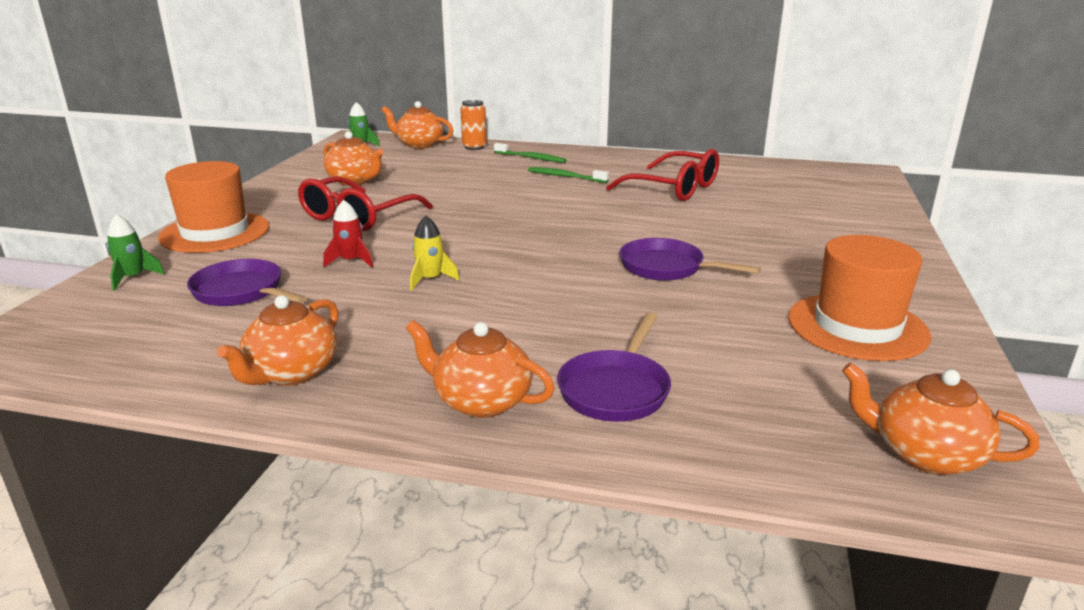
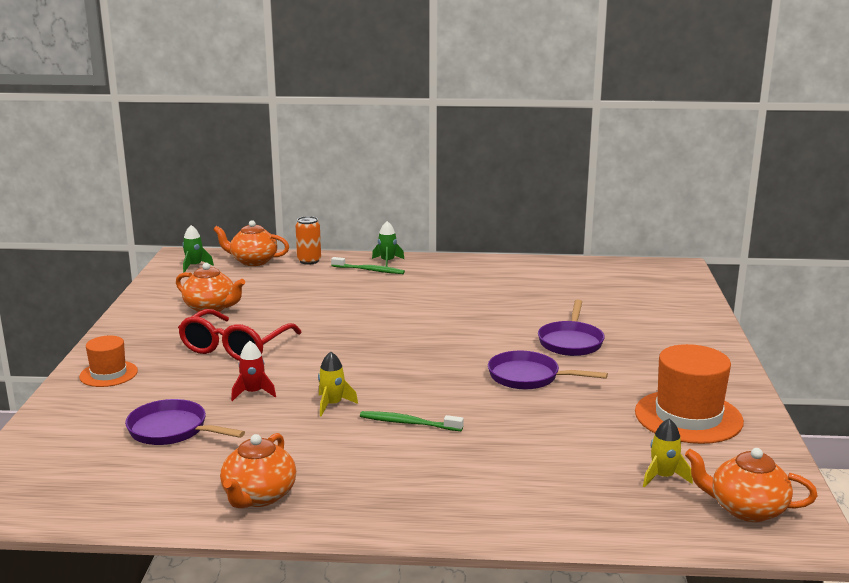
camera: 10 degrees left, 5 degrees down
(133, 278) = (62, 425): green rocket -> green rocket (387, 262)
(215, 232) = (108, 374): orange hat -> orange hat, size x0.58
(481, 401) = (420, 503): orange teapot -> none
(565, 176) = (409, 290): green toothbrush -> green toothbrush (408, 423)
(615, 389) = (519, 484): purple pan -> purple pan (570, 342)
(673, 188) = (511, 296): red glasses -> none
(811, 398) = (663, 477): none -> yellow rocket

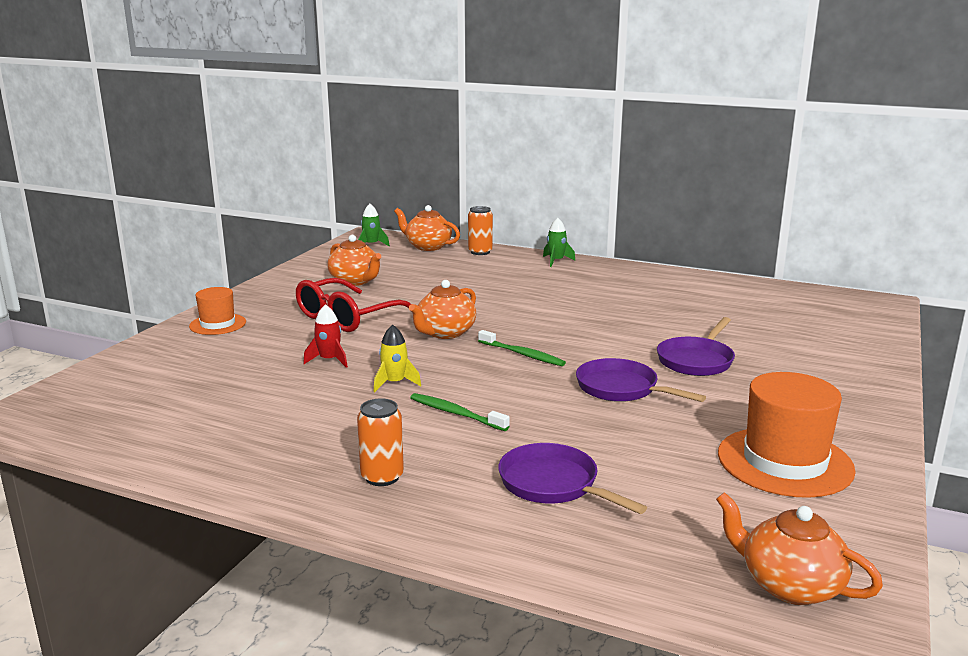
camera: 20 degrees right, 0 degrees up
(172, 430) = (227, 381): purple pan -> purple pan (553, 484)
(258, 496) = (250, 457): orange teapot -> orange teapot (445, 333)
(369, 270) = (532, 266): green toothbrush -> green toothbrush (522, 354)
(389, 490) = (382, 477): none -> orange can
(663, 477) = (705, 524): yellow rocket -> none

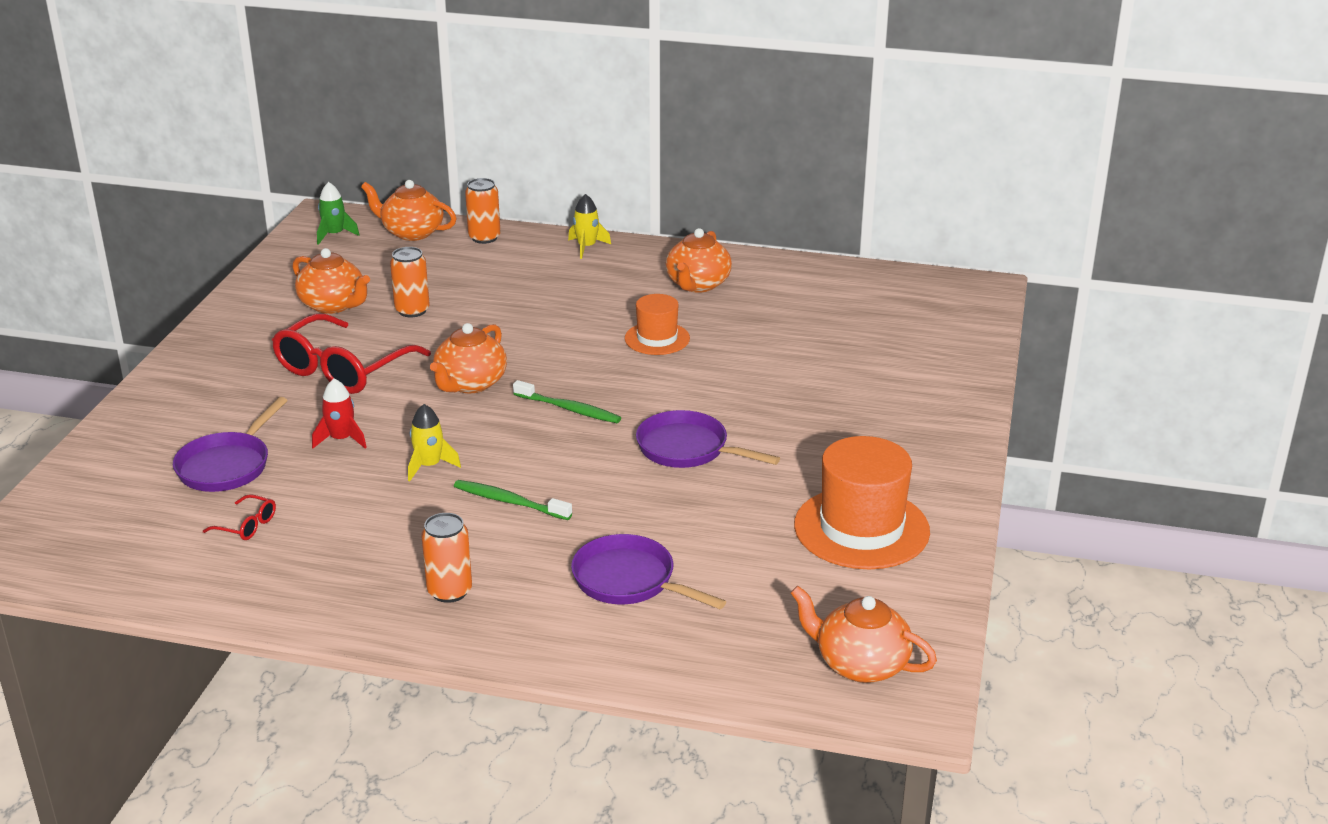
camera: 10 degrees left, 10 degrees up
(217, 324) = (180, 395): orange hat -> orange hat (657, 338)
(226, 411) = (246, 525): none -> red glasses
(413, 287) = (412, 310): none -> orange can
(556, 261) = (586, 247): green rocket -> yellow rocket
(640, 286) = (697, 285): none -> orange teapot
(696, 360) = (769, 400): purple pan -> purple pan (227, 465)

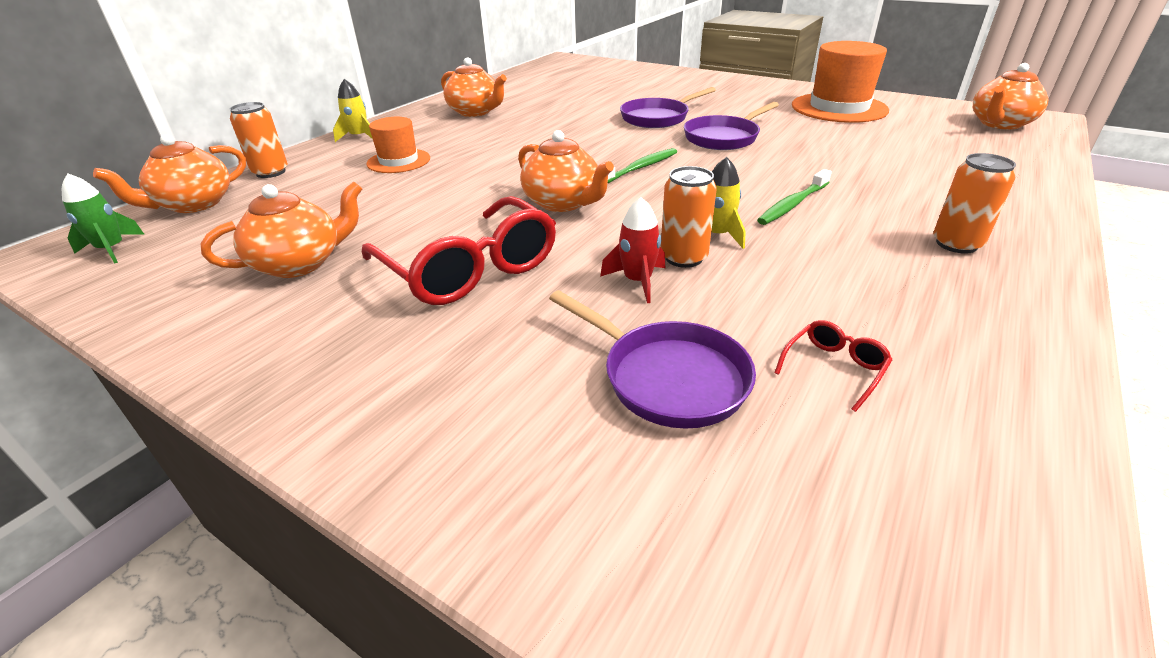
camera: 70 degrees left, 5 degrees up
(412, 310) = (377, 218): orange can -> orange can (683, 258)
(629, 581) = (918, 172): purple pan -> purple pan (657, 118)
(657, 338) = (547, 130): orange hat -> orange hat (398, 161)

